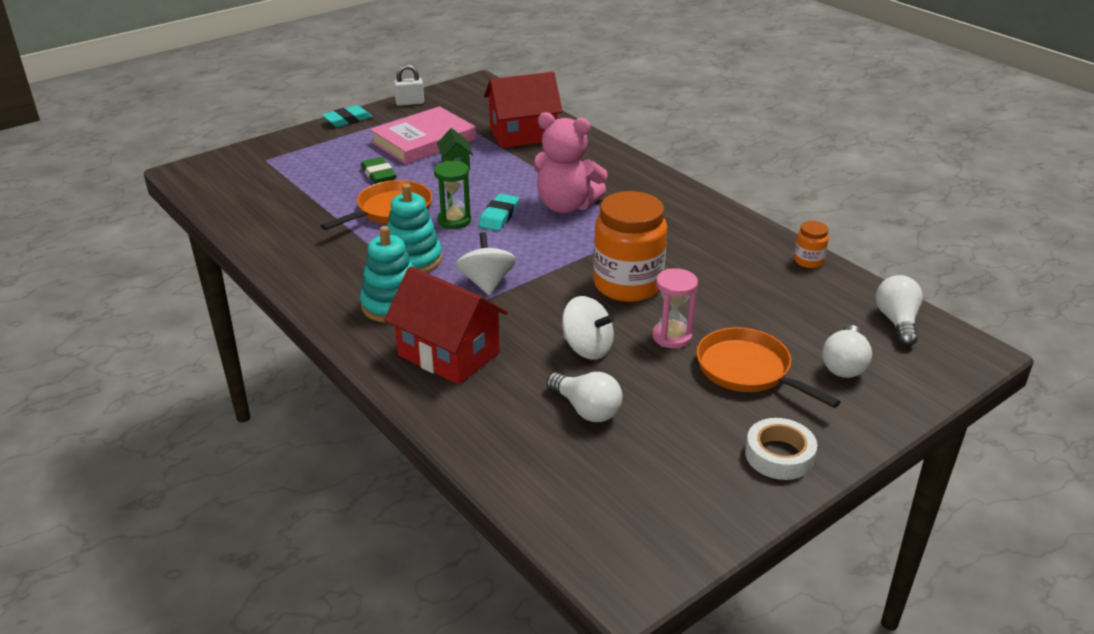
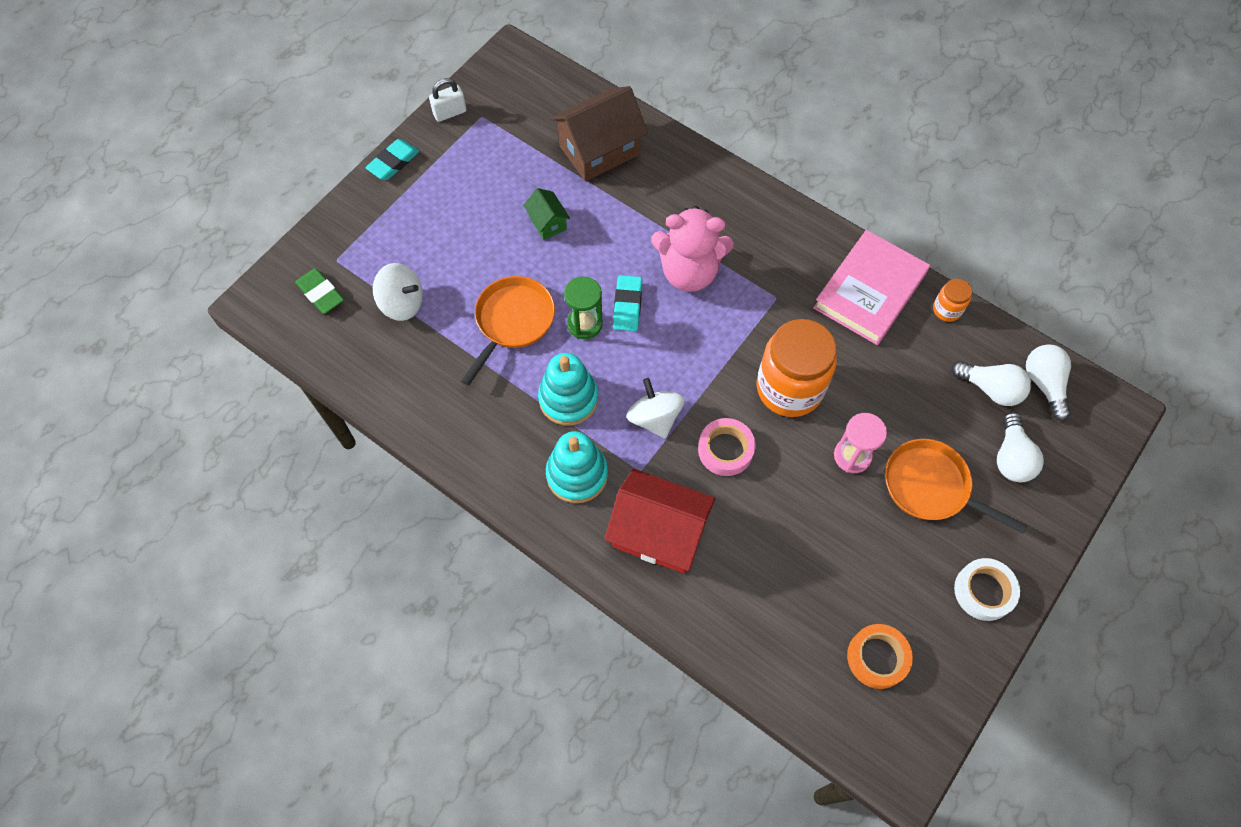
camera: 15 degrees left, 30 degrees up
(378, 174) = (472, 260): green eraser -> green eraser (320, 293)
(424, 141) = (496, 186): pink book -> pink book (869, 291)
(523, 134) = (599, 150): red house -> brown house
(544, 312) = (725, 450): none -> pink tape
(586, 409) = (807, 576): white light bulb -> white light bulb (990, 389)
(587, 348) = (781, 492): white spinning top -> white spinning top (402, 303)
(636, 483) = (877, 658): none -> orange tape

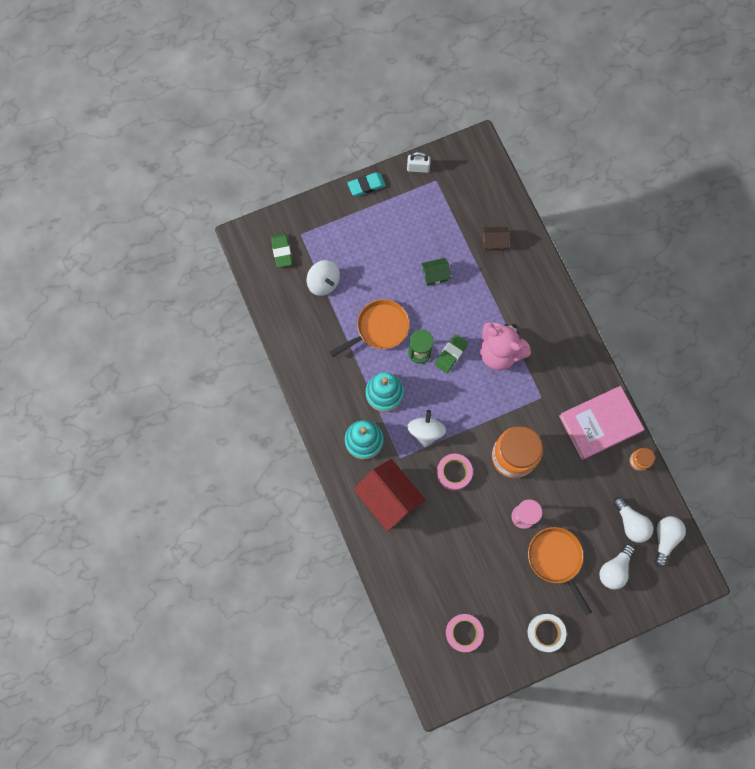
camera: 30 degrees right, 10 degrees up
(548, 223) = (435, 275): green house -> green house turned 75 degrees clockwise
(599, 150) = (494, 242): brown house -> brown house, size x0.49
(627, 305) = (451, 354): turquoise eraser -> green eraser
(877, 658) = (464, 633): orange tape -> pink tape

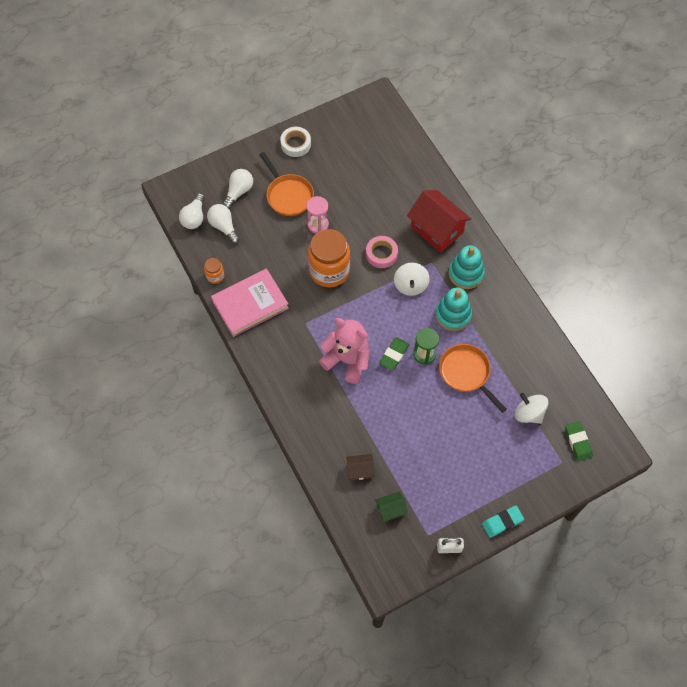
camera: 175 degrees right, 10 degrees down
(379, 328) = (466, 373): orange pan -> orange pan turned 90 degrees clockwise
(435, 275) = (417, 430): green house -> green house (390, 509)
(464, 633) = (362, 139): pink tape -> none

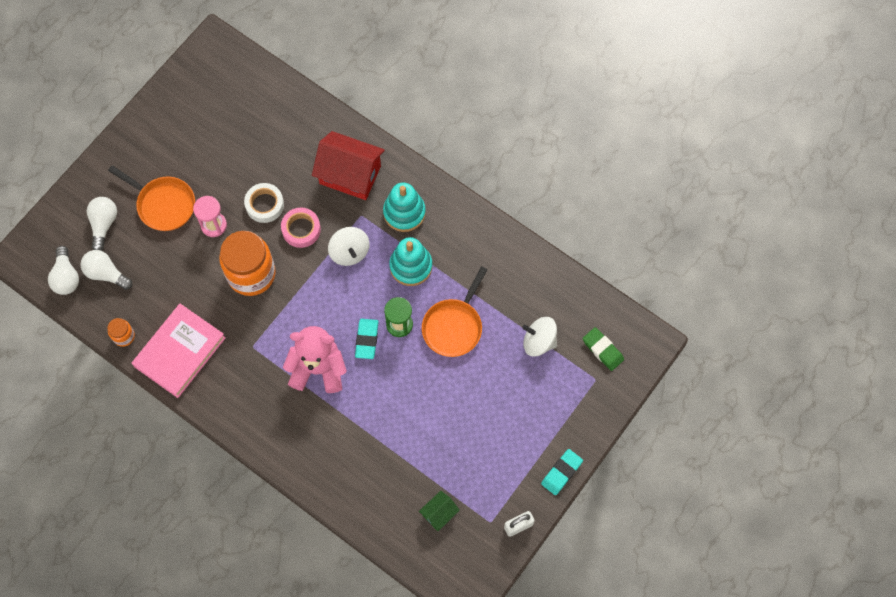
camera: 25 degrees left, 5 degrees up
(295, 144) = (143, 139): white tape -> white tape (264, 205)
(360, 470) = (387, 485): brown house -> none
(394, 355) = (367, 340): green eraser -> turquoise eraser
(466, 373) = (454, 326): orange pan -> orange pan turned 90 degrees counterclockwise

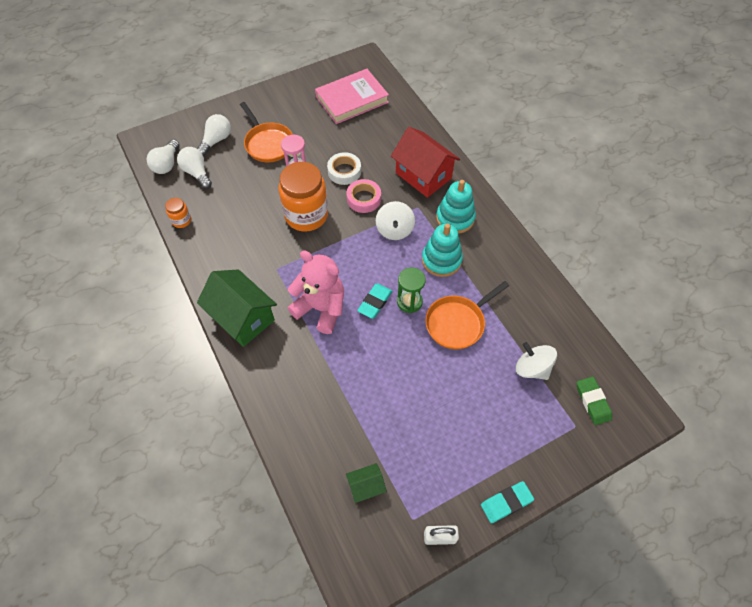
camera: 25 degrees right, 10 degrees down
(180, 352) = (216, 249): pink book -> pink book (352, 99)
(247, 411) = (242, 317): none -> green house

